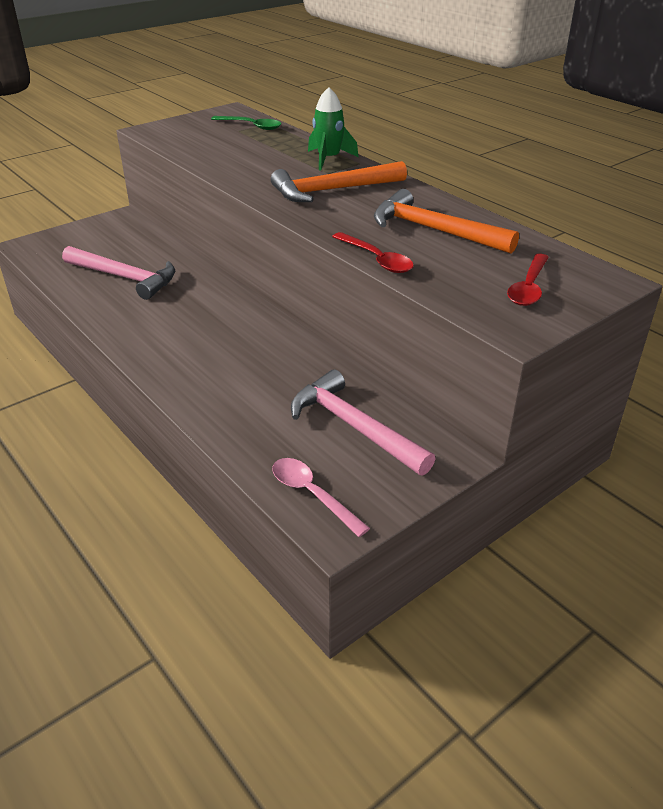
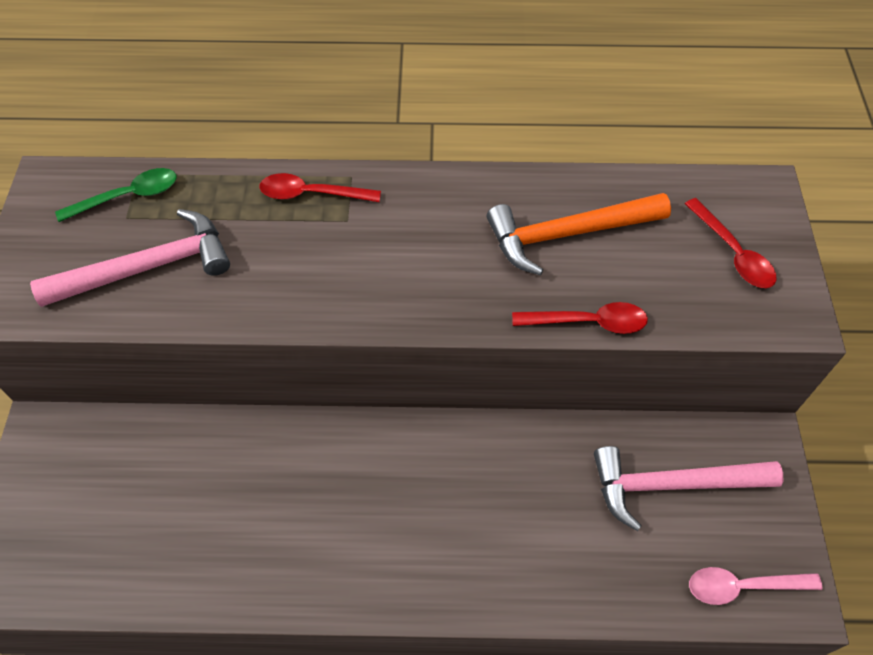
camera: 50 degrees left, 20 degrees up
(125, 278) = (208, 517): pink hammer -> pink hammer (148, 267)
(329, 159) = (311, 194): green rocket -> red spoon
(332, 190) = (397, 247): orange hammer -> none

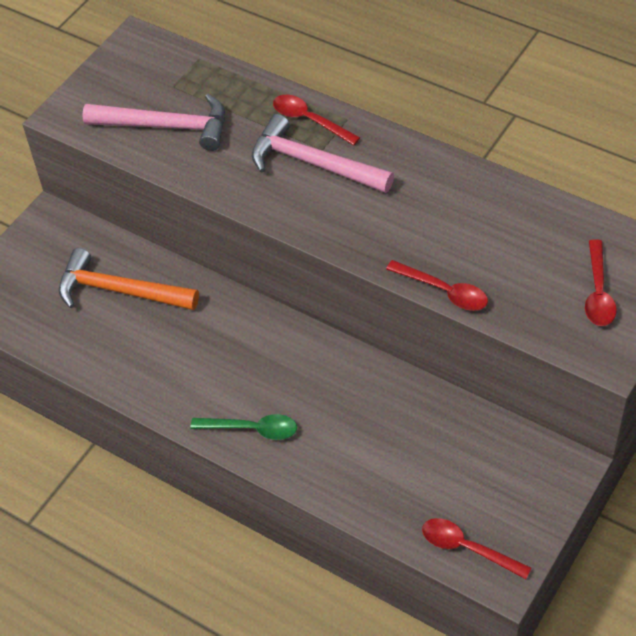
camera: 35 degrees right, 5 degrees down
(128, 196) = (182, 72): green spoon -> green spoon (252, 429)
(567, 234) = (478, 225): orange hammer -> orange hammer (120, 290)
(672, 485) = (468, 459): pink hammer -> pink hammer (313, 163)
(742, 586) = (467, 548): pink spoon -> red spoon

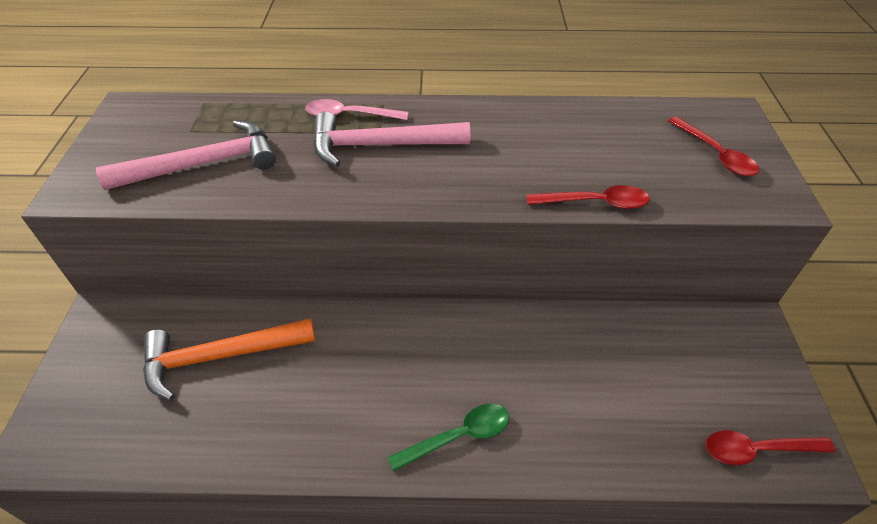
camera: 35 degrees left, 5 degrees down
(309, 120) = (349, 115): red spoon -> pink spoon

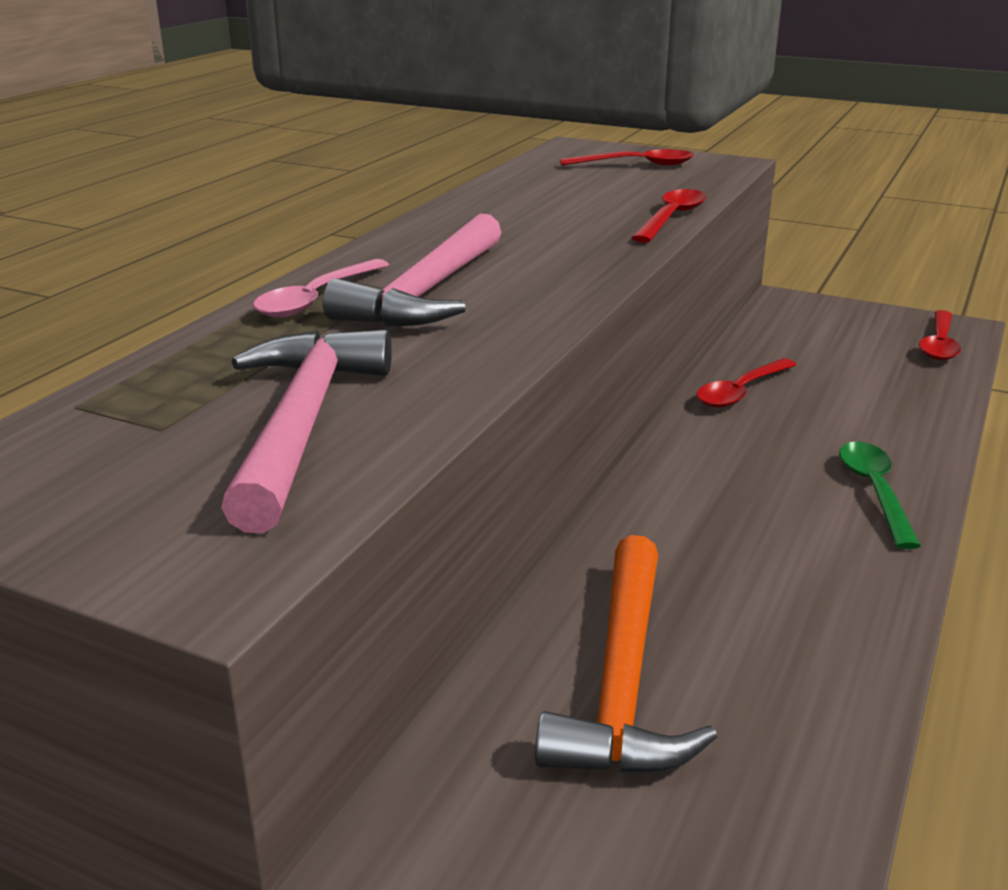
camera: 65 degrees left, 20 degrees down
(560, 333) = (741, 392): none -> red spoon

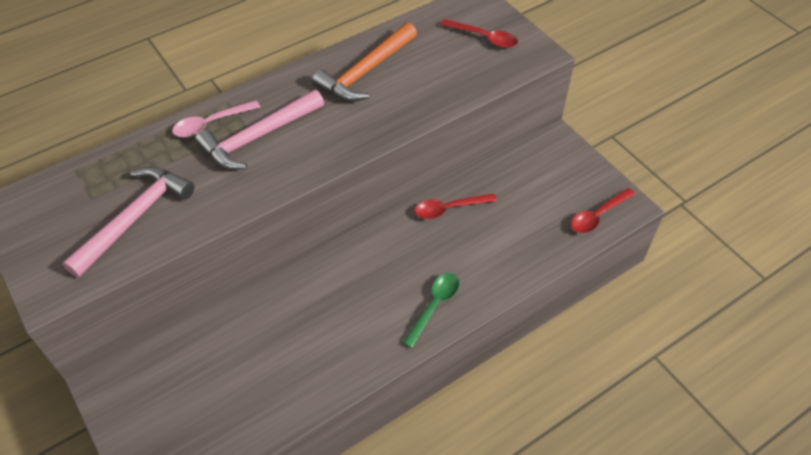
camera: 30 degrees right, 25 degrees up
(622, 681) = (233, 354): orange hammer -> orange hammer (366, 71)
(671, 218) = (436, 109): red spoon -> none

